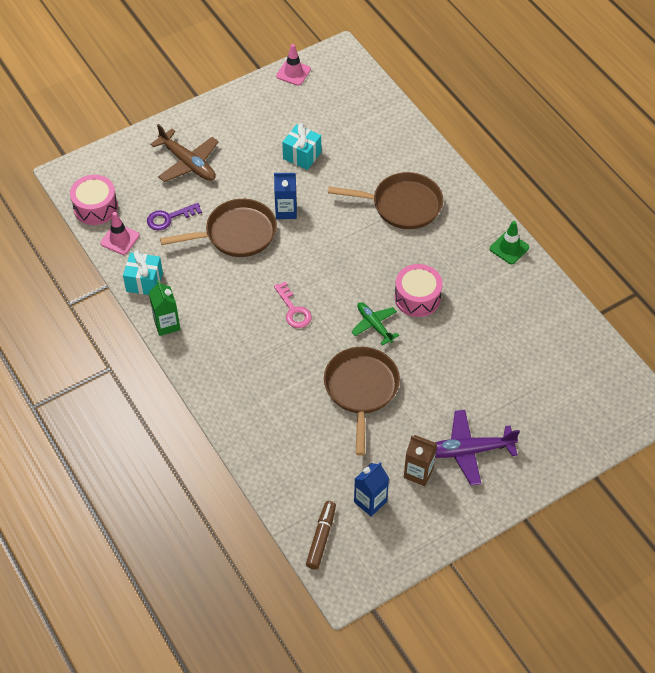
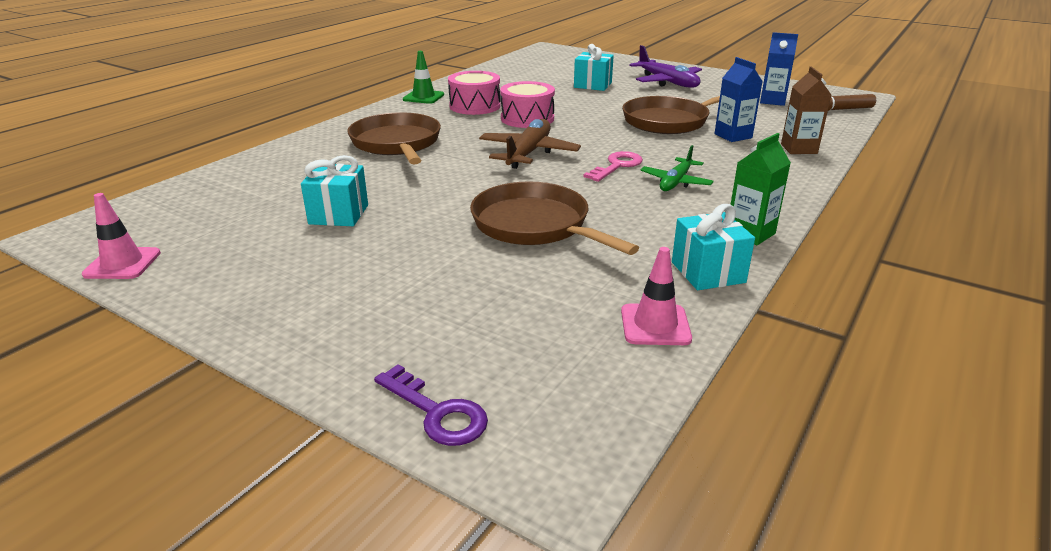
camera: 115 degrees left, 25 degrees down
(95, 207) = (611, 384): pink drum -> pink drum (475, 106)
(169, 218) = (558, 289): purple key -> purple key (437, 412)
(187, 163) = (412, 308): brown plane -> brown plane (528, 153)
(286, 211) = (460, 202): blue carton -> blue carton (733, 136)
(374, 325) = (585, 128): green plane -> green plane (676, 182)
(418, 472) = (716, 92): brown carton -> brown carton (799, 149)
(488, 384) = (592, 85): none -> turquoise gift

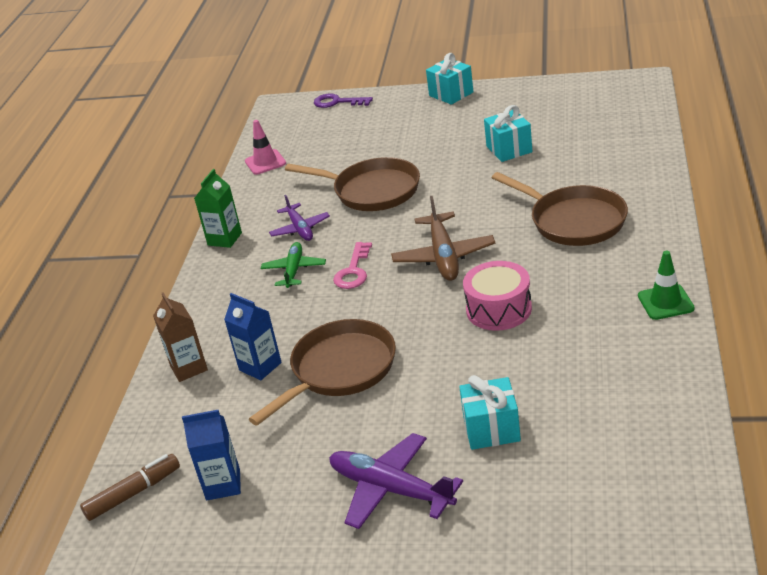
camera: 160 degrees right, 5 degrees up
(122, 264) = (573, 85): pink traffic cone -> none
(475, 106) = (583, 309): pink drum -> none
(649, 215) = (300, 228): none -> purple plane
(708, 272) = (246, 200): turquoise gift -> turquoise gift (451, 94)

